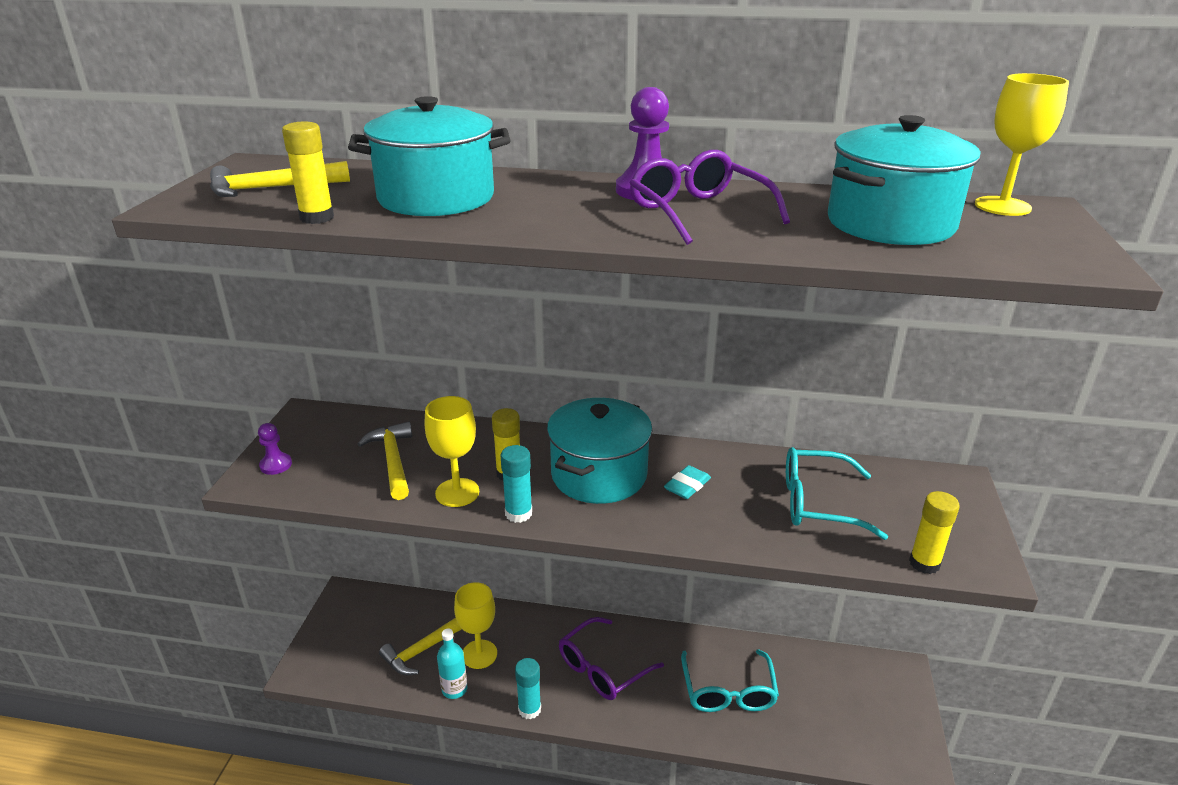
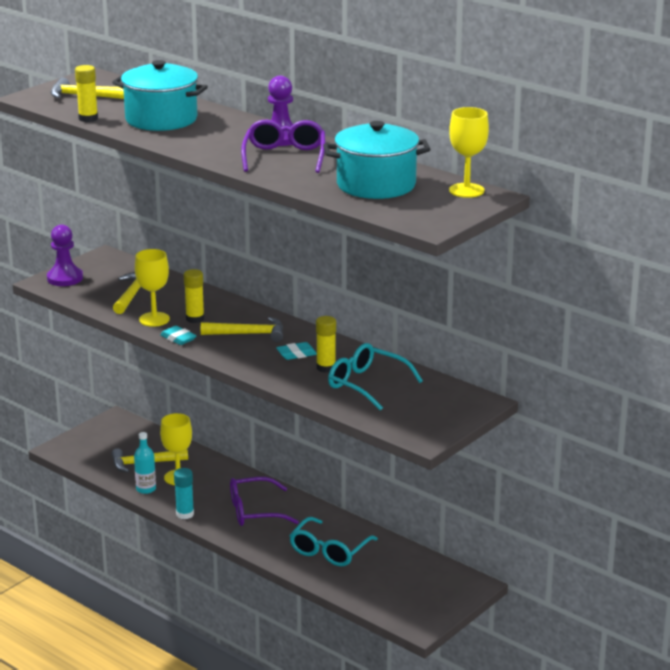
camera: 30 degrees right, 5 degrees down
(276, 465) = (65, 278): purple pawn -> purple pawn, size x1.68
(518, 513) = (178, 338): turquoise glue stick -> turquoise eraser
(599, 475) = (249, 334): turquoise pot -> yellow hammer
(924, 563) = (387, 426): yellow glue stick -> yellow glue stick (326, 368)

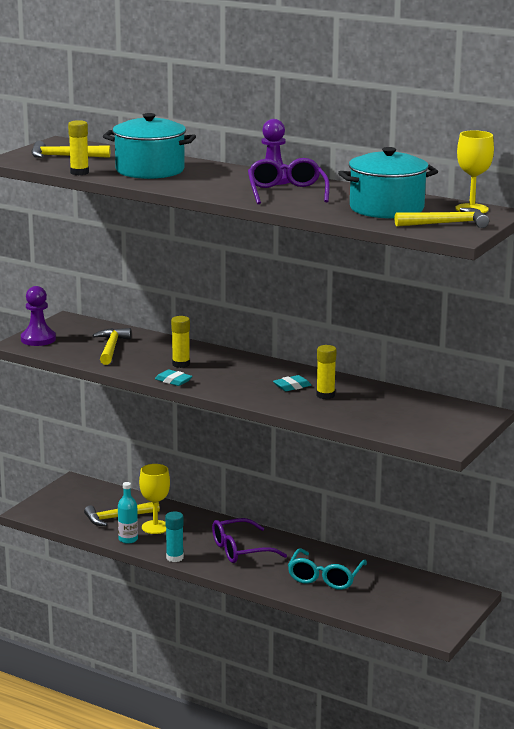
camera: 10 degrees left, 5 degrees down
(154, 319) = (142, 367): yellow goblet -> none
(249, 334) = (238, 373): yellow hammer -> yellow hammer (446, 224)
(366, 384) = (370, 406): turquoise glasses -> none

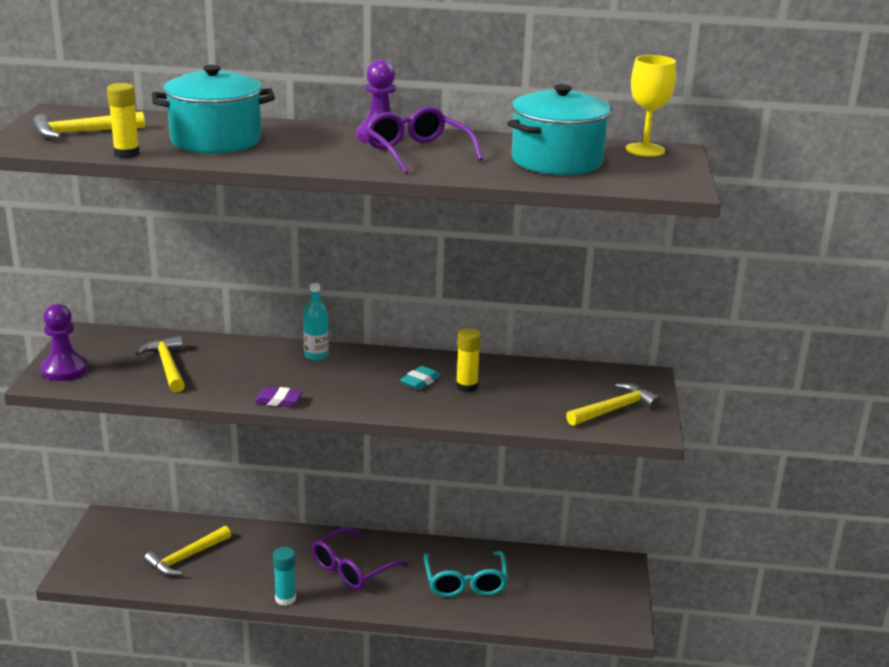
camera: 25 degrees left, 5 degrees up
(128, 539) = (216, 586): turquoise bottle -> turquoise bottle (316, 355)
(155, 527) = (238, 560): yellow goblet -> none
(173, 381) = (278, 400): turquoise eraser -> purple eraser
(181, 364) = (269, 374): yellow glue stick -> none
(446, 224) = (647, 173): yellow hammer -> yellow hammer (615, 409)

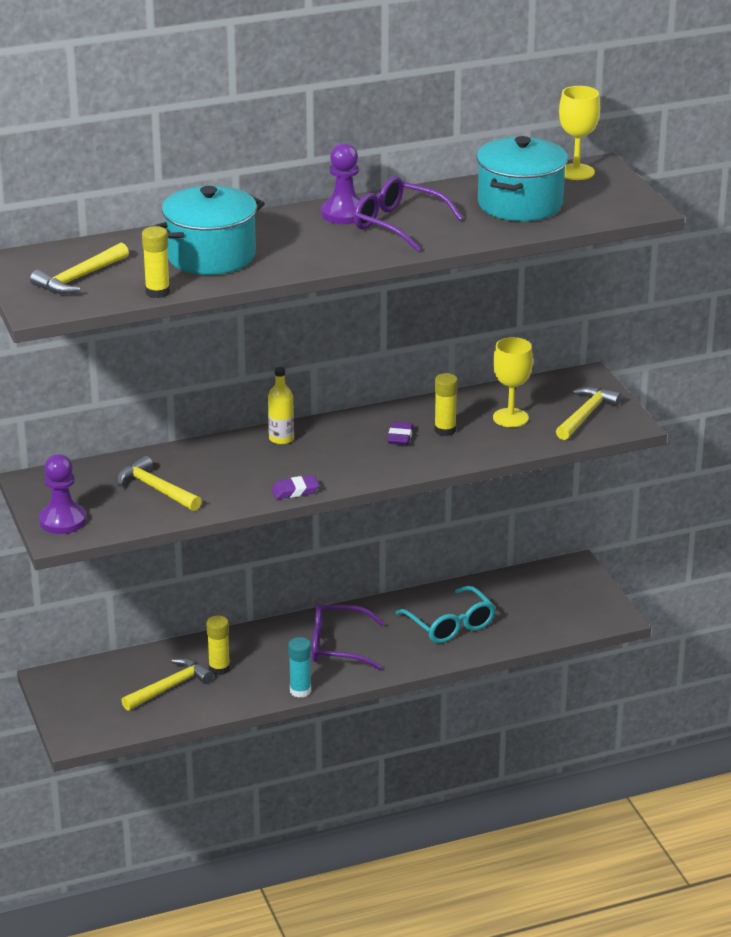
camera: 25 degrees left, 5 degrees up
(186, 558) = (170, 687): yellow hammer -> yellow hammer turned 150 degrees counterclockwise
(239, 555) = (219, 668): none -> yellow glue stick
(316, 355) = (281, 439): turquoise bottle -> yellow bottle
(352, 568) = (337, 646): purple glasses -> purple glasses turned 75 degrees clockwise
(420, 381) = (400, 437): turquoise eraser -> purple eraser
(538, 392) = (510, 418): none -> yellow goblet

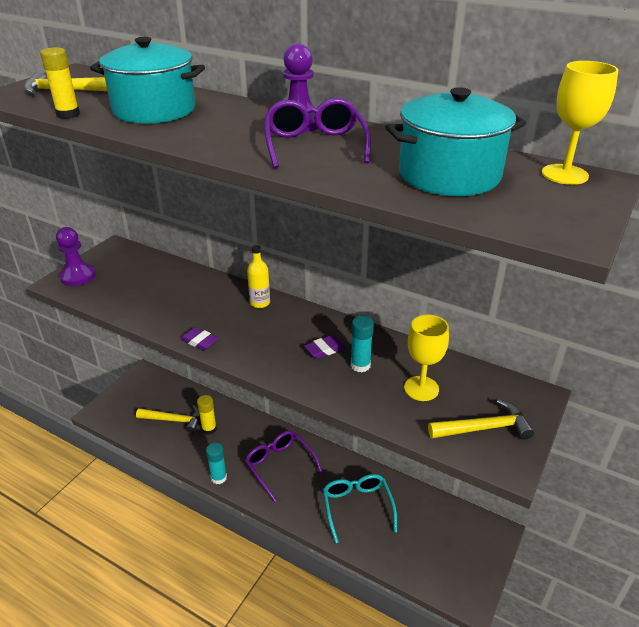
camera: 50 degrees right, 5 degrees up
(156, 489) = (146, 288): yellow hammer -> none
(445, 430) = (360, 365): yellow glue stick -> turquoise glue stick
(450, 625) = (357, 507): turquoise glasses -> turquoise glasses turned 150 degrees clockwise

